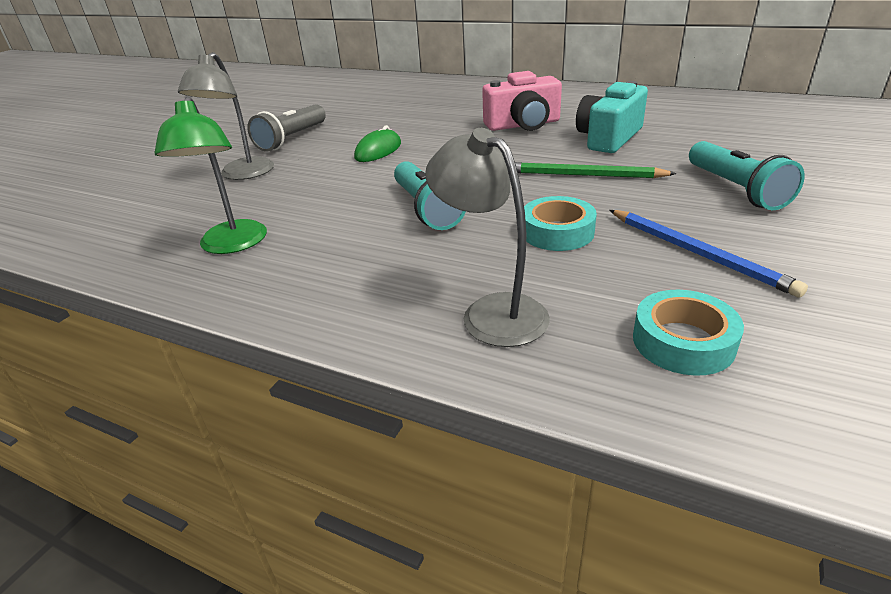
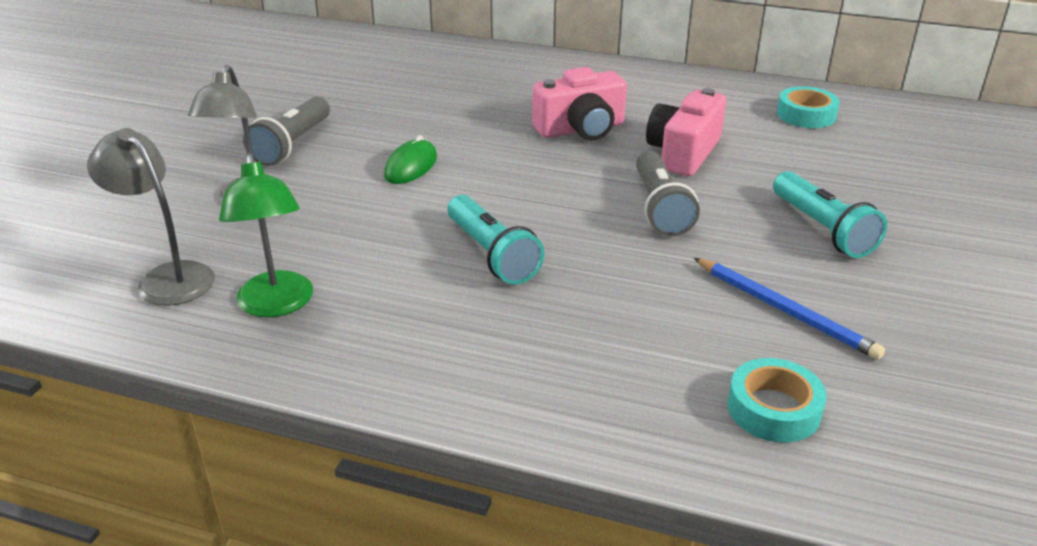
camera: 10 degrees left, 0 degrees up
(492, 311) = (588, 382): grey lamp -> grey lamp (167, 277)
(557, 232) = (641, 285): turquoise tape -> turquoise tape (806, 115)
(583, 175) = (660, 208): green pencil -> grey flashlight
(608, 138) = (683, 153): turquoise camera -> pink camera

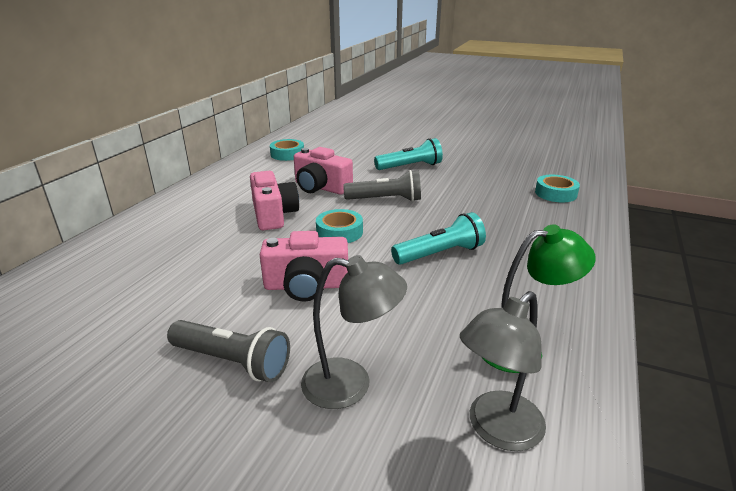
camera: 85 degrees left, 5 degrees down
(411, 166) = (306, 286): green mouse -> pink camera
(541, 177) = (339, 232): none -> turquoise tape
(785, 311) = (482, 182): blue pencil -> none

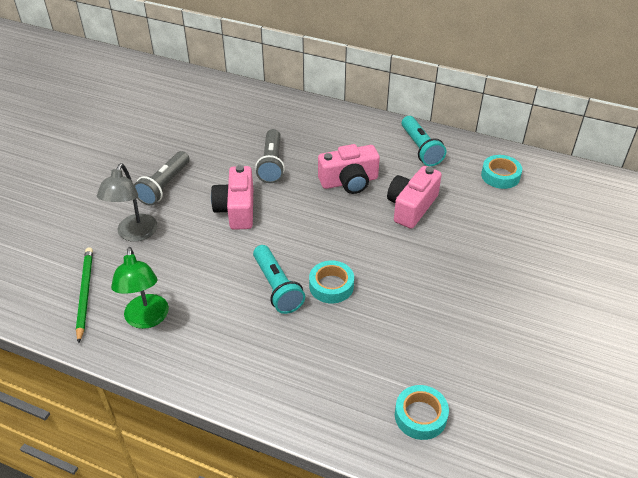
camera: 90 degrees right, 15 degrees up
(339, 232) = (317, 223): turquoise tape -> turquoise tape (331, 286)
(385, 200) = (387, 254): grey flashlight -> grey flashlight (272, 164)
(410, 167) = (484, 278): turquoise flashlight -> turquoise flashlight (420, 148)
(496, 430) = (85, 293): grey lamp -> green pencil

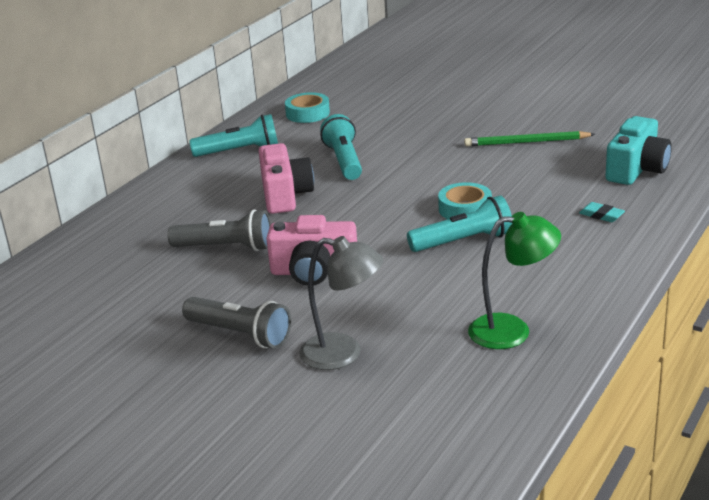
camera: 80 degrees left, 15 degrees down
(85, 293) = (461, 388): green pencil -> green pencil (526, 142)
(322, 381) = (601, 215): none -> turquoise eraser
(411, 207) = (344, 161): pink camera -> turquoise flashlight
(420, 416) = (637, 169): turquoise tape -> turquoise camera

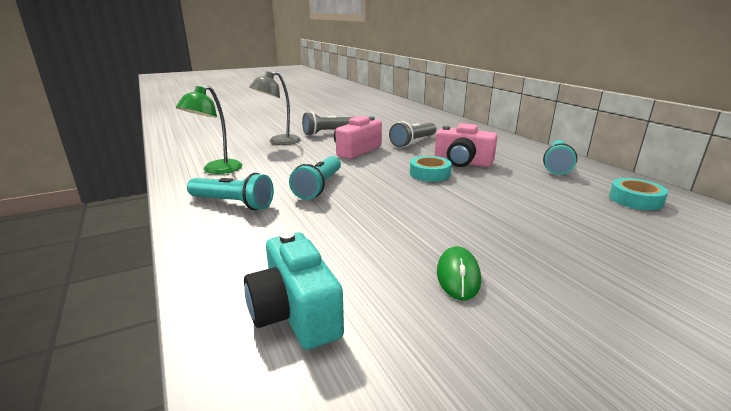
camera: 120 degrees right, 5 degrees down
(344, 161) = (502, 188): turquoise flashlight -> turquoise flashlight (233, 203)
(465, 209) = (360, 200): turquoise tape -> turquoise tape (429, 174)
(526, 142) = (458, 276): green pencil -> green mouse
(601, 215) = (257, 244): turquoise eraser -> none

